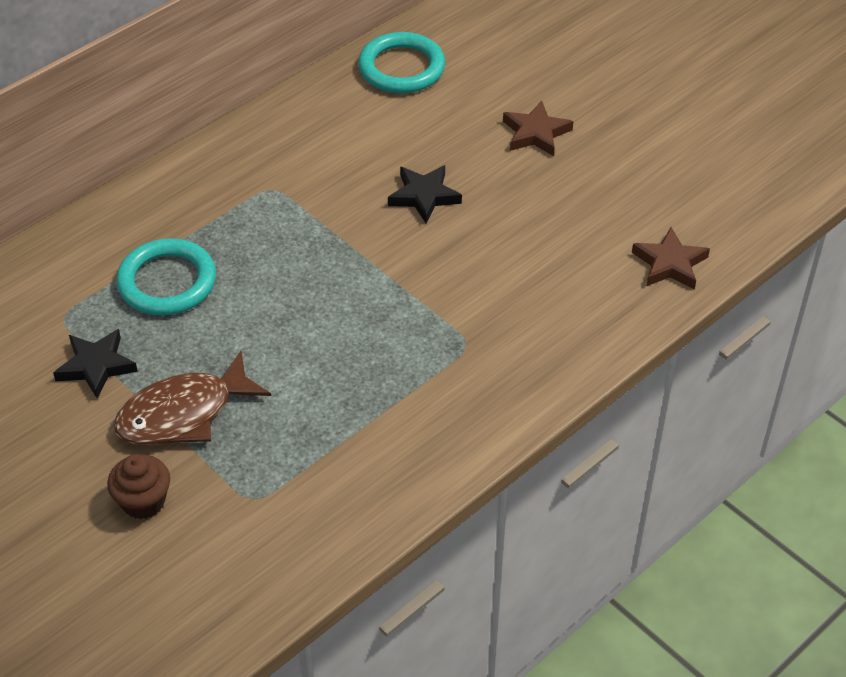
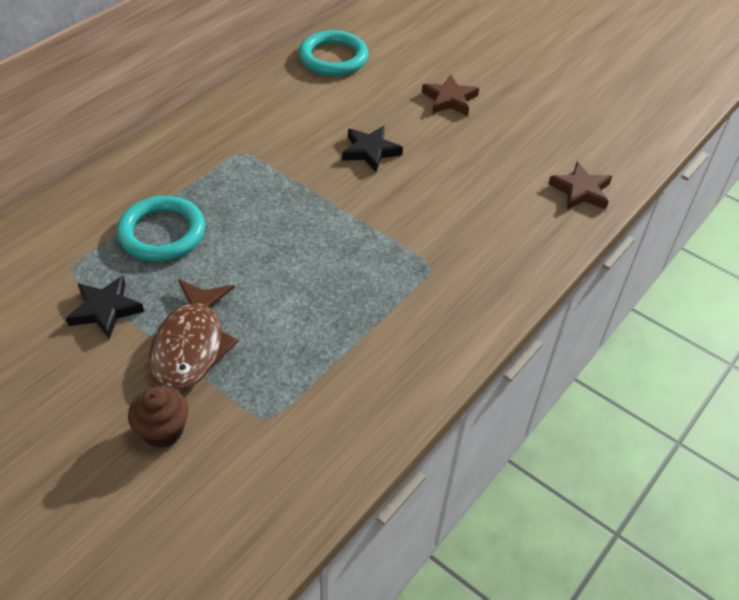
camera: 10 degrees left, 0 degrees up
(183, 414) = (191, 346): brown fish -> brown fish turned 45 degrees counterclockwise

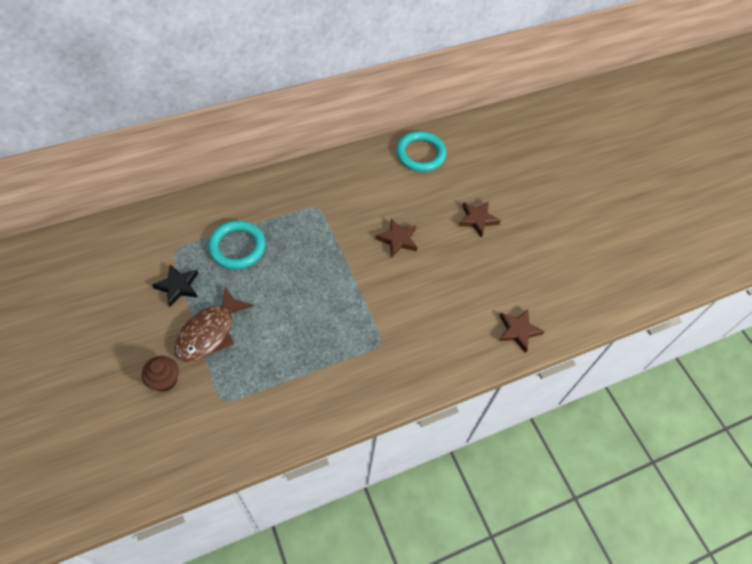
camera: 25 degrees right, 10 degrees up
(370, 151) = (397, 239): black star -> brown star

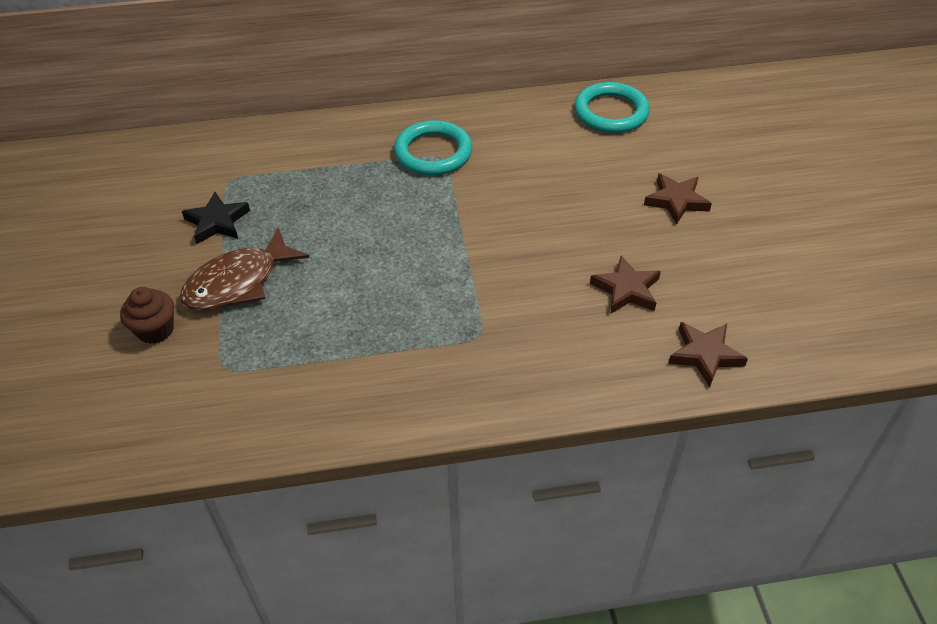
camera: 20 degrees right, 10 degrees down
(237, 247) = (314, 188): turquoise ring -> turquoise ring (433, 152)
(397, 239) = (546, 209): brown star -> brown star (626, 289)

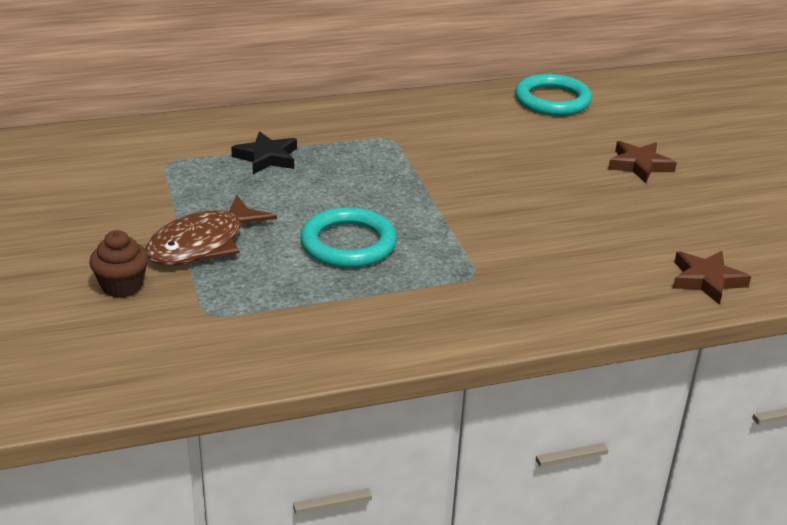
camera: 10 degrees left, 15 degrees down
(217, 222) = (164, 196): black star -> black star (267, 157)
(433, 152) = (380, 135): turquoise ring -> turquoise ring (348, 243)
(626, 289) = (612, 234): brown star -> none

